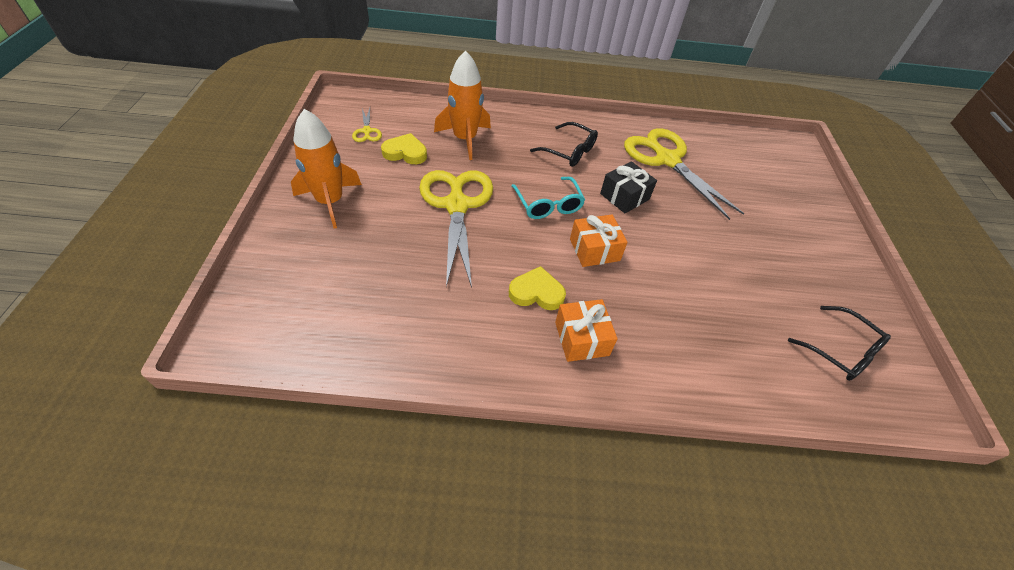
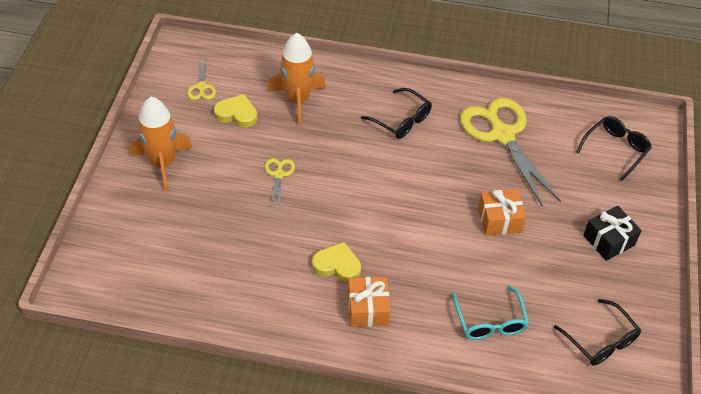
camera: 10 degrees right, 0 degrees up
(456, 205) = (279, 174): yellow scissors -> yellow scissors, size x0.43
(548, 205) = (366, 179): turquoise glasses -> turquoise glasses (490, 321)
(594, 250) = (400, 228): orange gift -> orange gift (499, 220)
(624, 196) = (445, 175): black gift -> black gift (608, 240)
(773, 167) = (615, 149): none -> black glasses

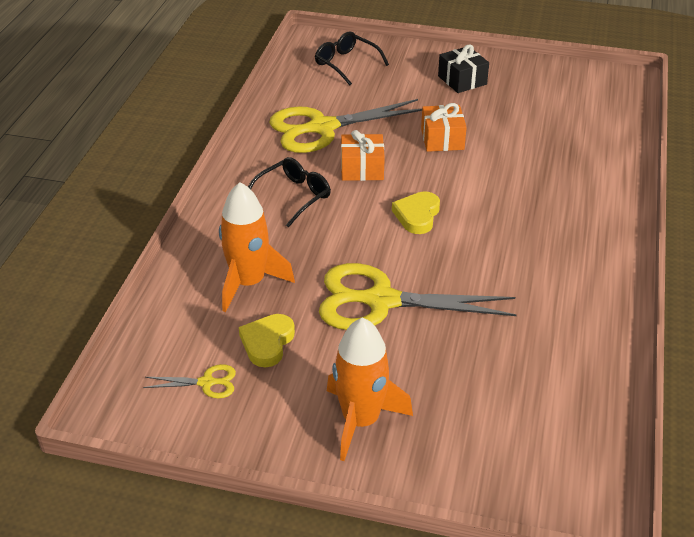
camera: 85 degrees left, 10 degrees down
(279, 174) = (380, 301): yellow scissors -> yellow scissors, size x2.32
(337, 265) = (518, 254): yellow heart -> yellow heart (417, 215)
(368, 309) = (574, 233): orange gift -> orange gift (362, 168)
(490, 321) = (571, 155): turquoise glasses -> none
(601, 341) = (578, 96): black glasses -> none

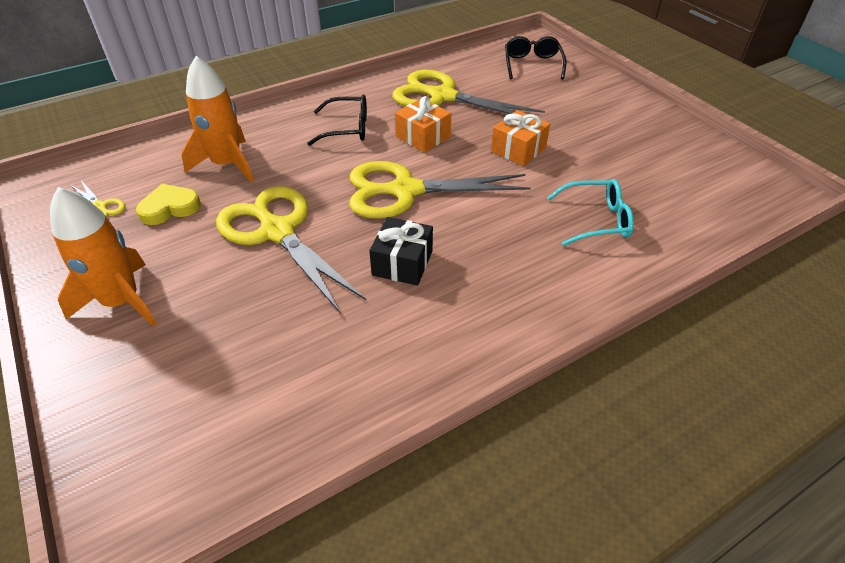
camera: 45 degrees right, 5 degrees up
(417, 215) = (405, 191): yellow heart -> yellow scissors
(462, 80) = (608, 117): black gift -> black gift (402, 263)
(559, 159) = (596, 220): none -> turquoise glasses

